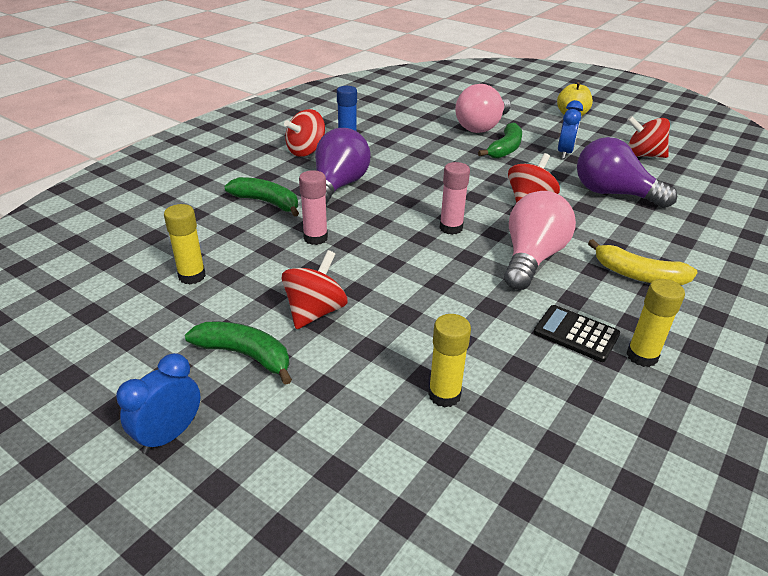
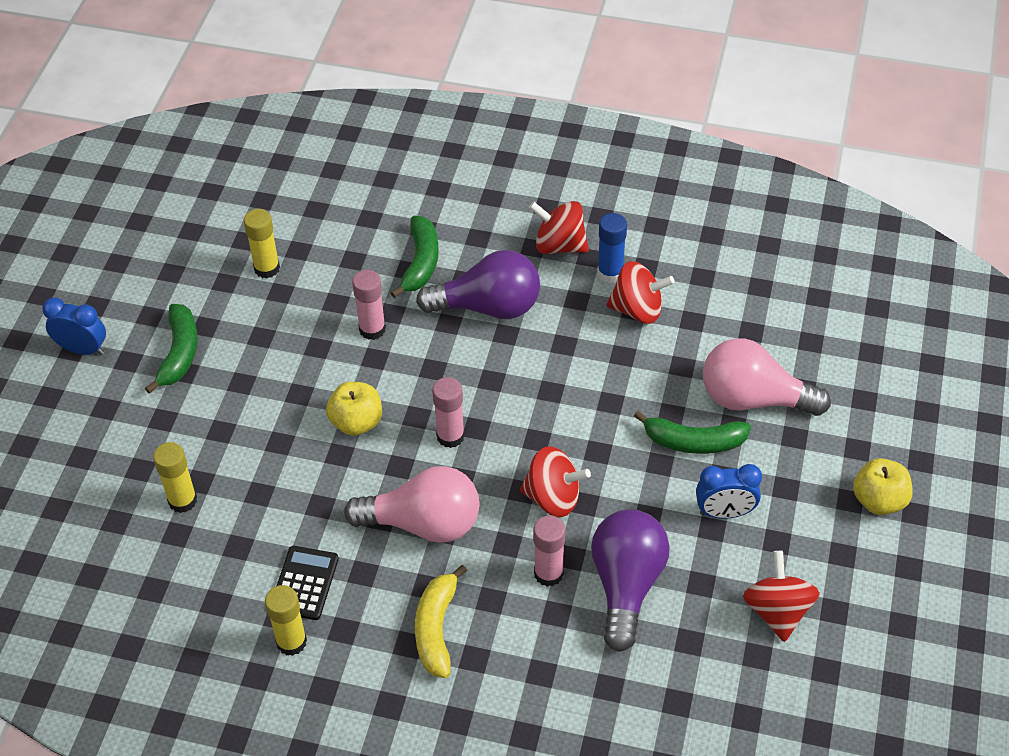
camera: 70 degrees right, 15 degrees up
(315, 312) = (253, 376): red spinning top -> red spinning top (637, 310)
(409, 267) = (356, 422): none -> yellow apple
(596, 218) = (548, 573): none -> pink glue stick

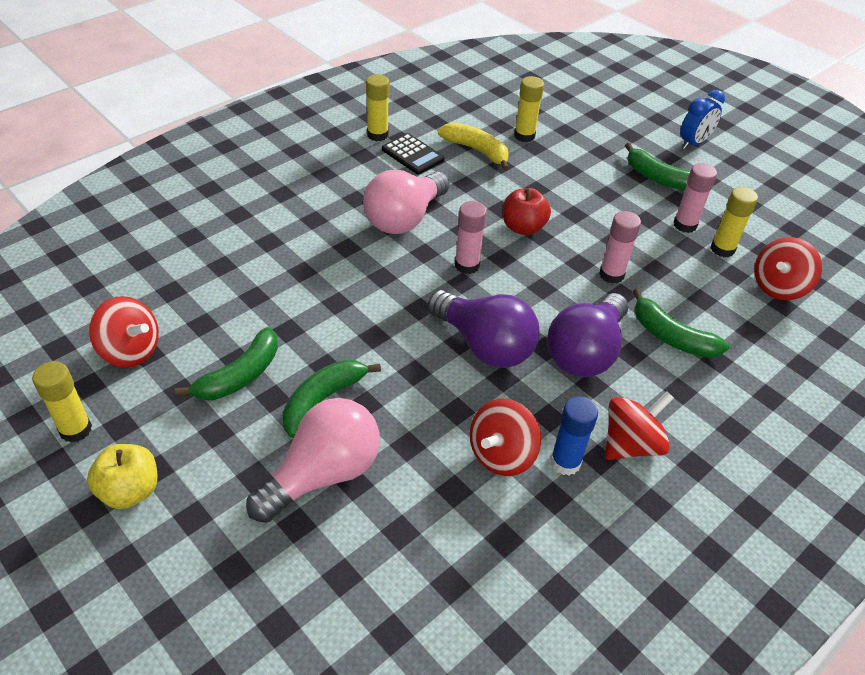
camera: 120 degrees right, 5 degrees down
(356, 422) = (523, 228): yellow apple -> red apple
(436, 629) = (321, 188): yellow banana -> yellow banana (477, 150)
(548, 573) = (301, 253): pink glue stick -> pink glue stick (685, 225)
(553, 497) = (359, 288): red spinning top -> red spinning top (778, 287)
(626, 585) = (248, 285): purple light bulb -> purple light bulb (484, 345)
(724, 512) = (240, 376): blue clock -> green banana
(875, 580) = (75, 429): none -> yellow glue stick

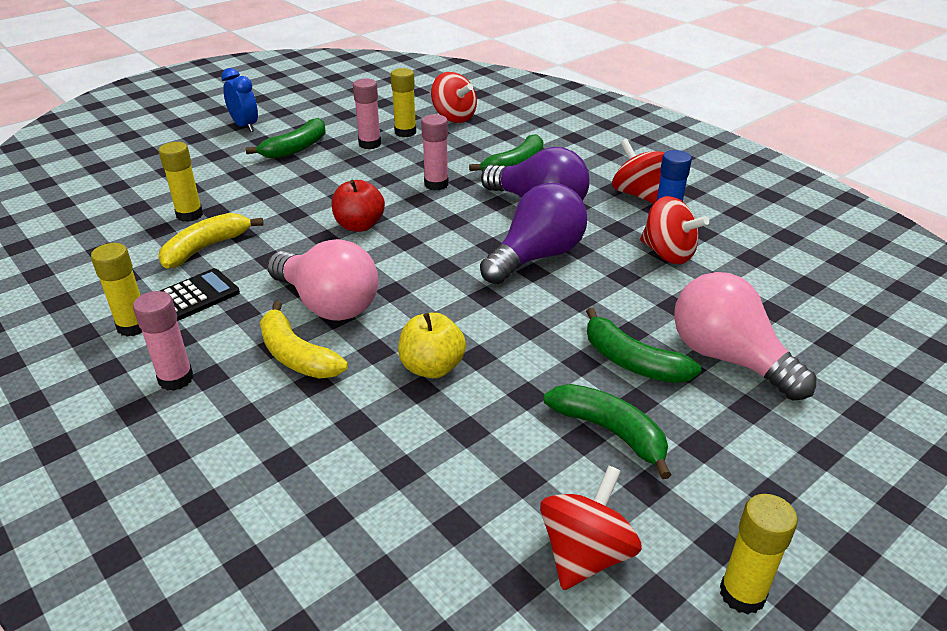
camera: 85 degrees left, 10 degrees down
(130, 491) = (812, 514): yellow apple -> yellow apple (432, 367)
(342, 209) = (296, 356): none -> yellow banana
(467, 265) = (417, 262): pink glue stick -> pink glue stick (176, 379)

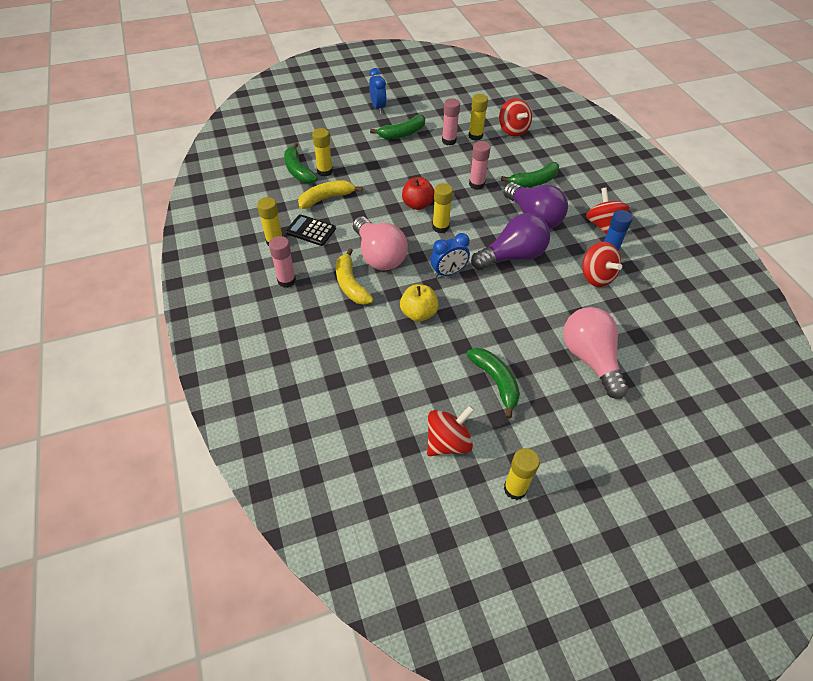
camera: 20 degrees right, 15 degrees up
(194, 296) = (311, 230): black calculator -> black calculator turned 135 degrees counterclockwise
(409, 245) = (440, 227): none -> yellow glue stick
(451, 300) = (448, 272): none -> blue clock
(632, 362) = (531, 344): green banana -> green banana (298, 170)

